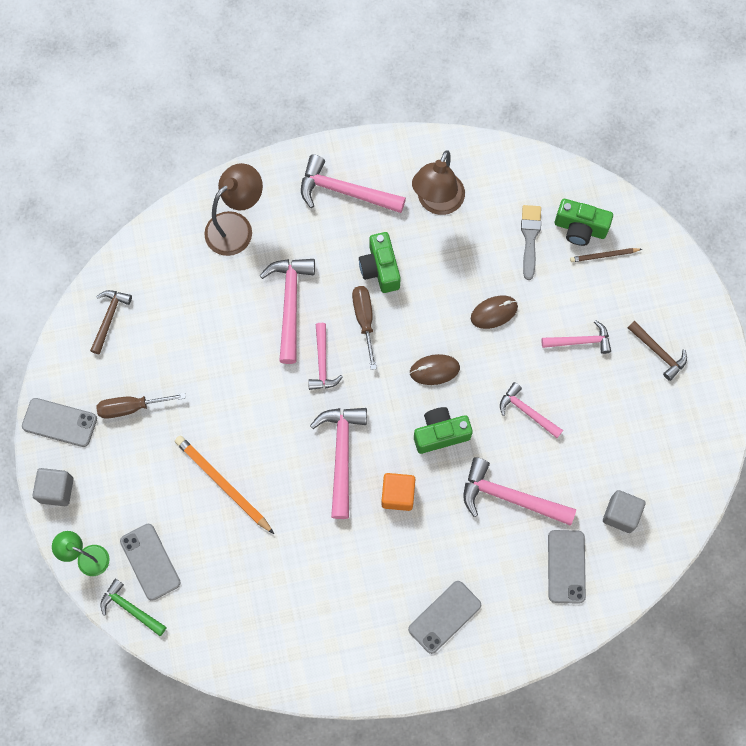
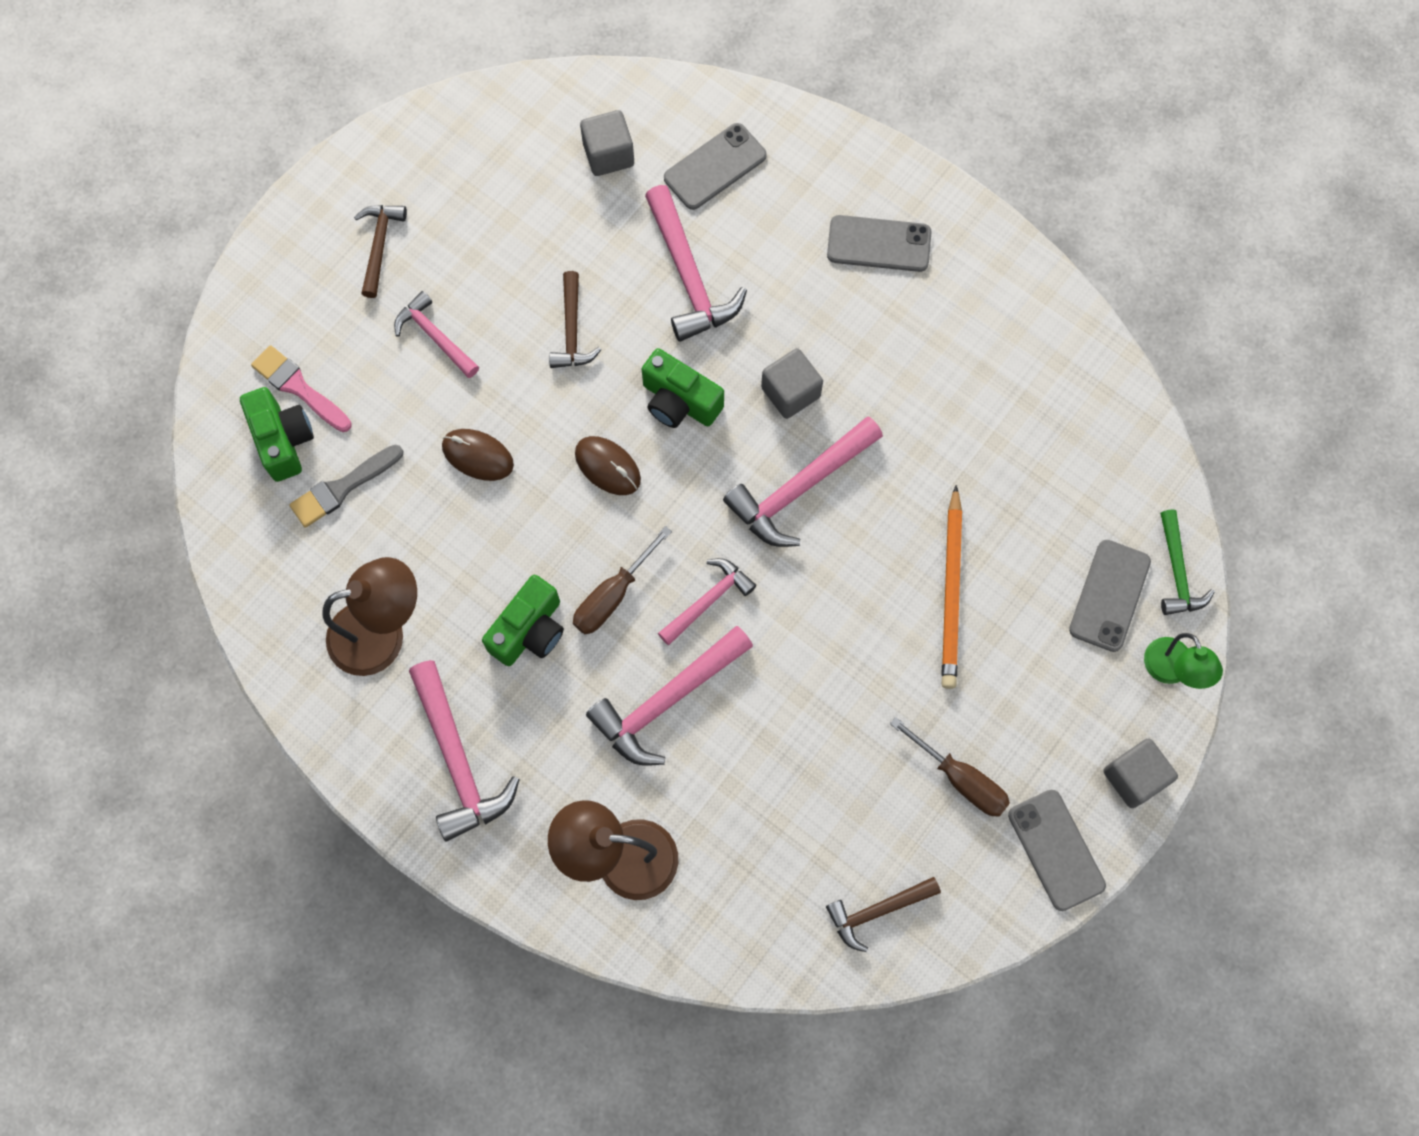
camera: 130 degrees left, 0 degrees up
(398, 495) = (790, 392): orange cube -> grey cube
(527, 412) = (572, 330): pink hammer -> brown hammer
(604, 256) = (299, 388): brown pencil -> pink brush

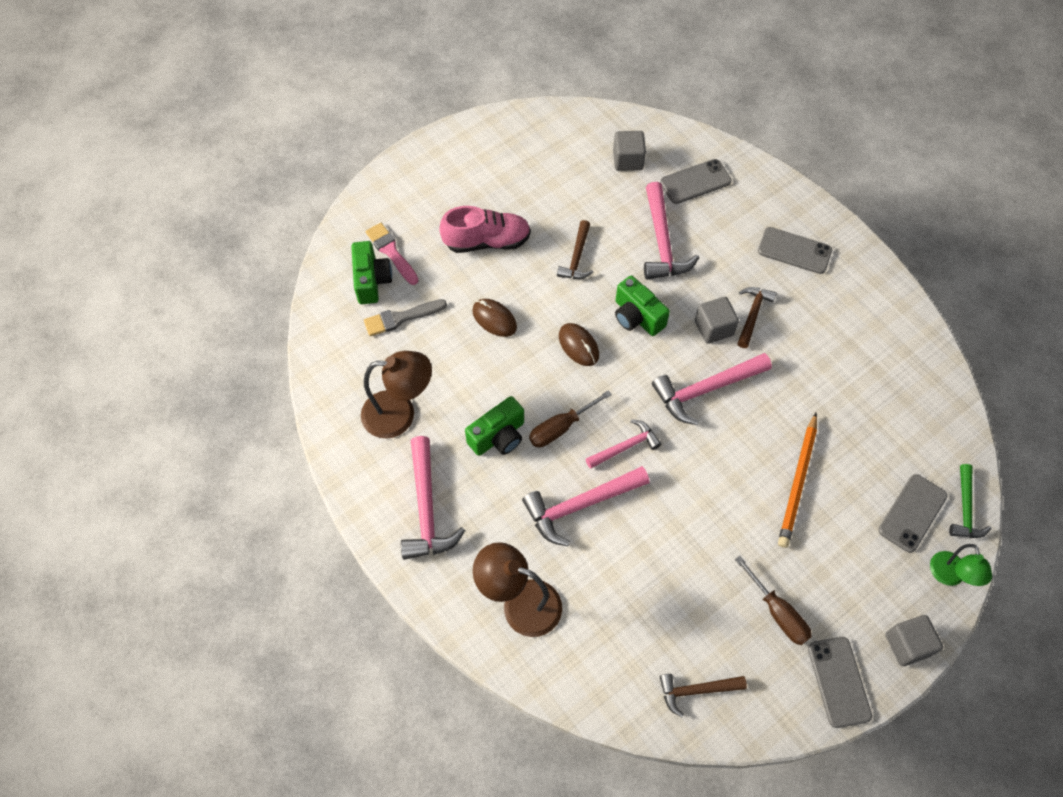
camera: 15 degrees right, 10 degrees down
(379, 246) = (467, 181): brown hammer -> brown hammer (752, 315)
(435, 336) = (487, 241): pink hammer -> pink shoe

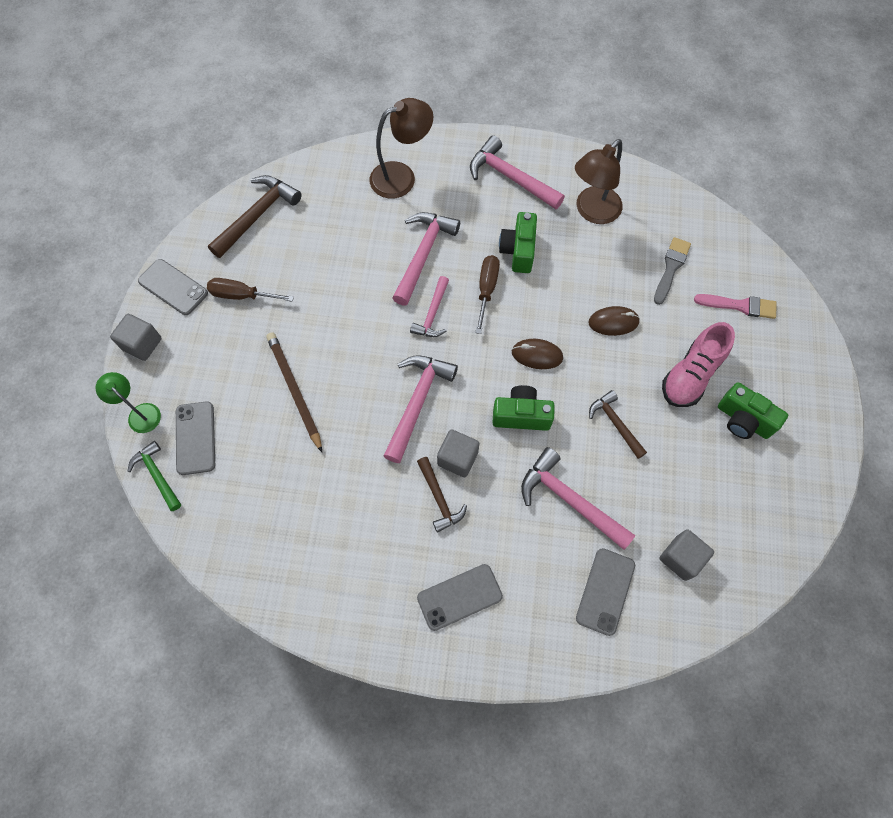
camera: 135 degrees right, 5 degrees up
(372, 281) = (723, 275): green camera -> green camera (743, 420)
(696, 690) = (257, 216): brown hammer -> brown hammer, size x1.61
(798, 482) = (294, 391): orange pencil -> brown pencil

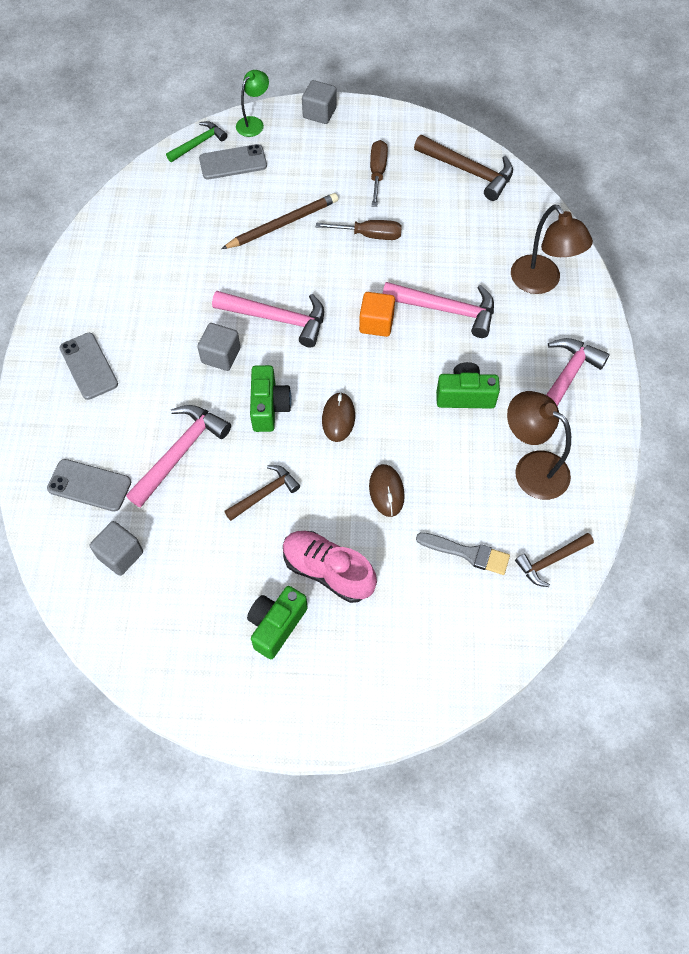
camera: 85 degrees right, 5 degrees down
(173, 287) = (379, 123): grey phone -> none
(432, 314) = (376, 323): pink hammer -> orange cube
(439, 498) = (181, 344): brown hammer -> brown hammer (551, 561)
(486, 290) = (411, 369): brown screwdriver -> brown screwdriver (369, 235)
(739, 306) = (425, 630): pink brush -> none

